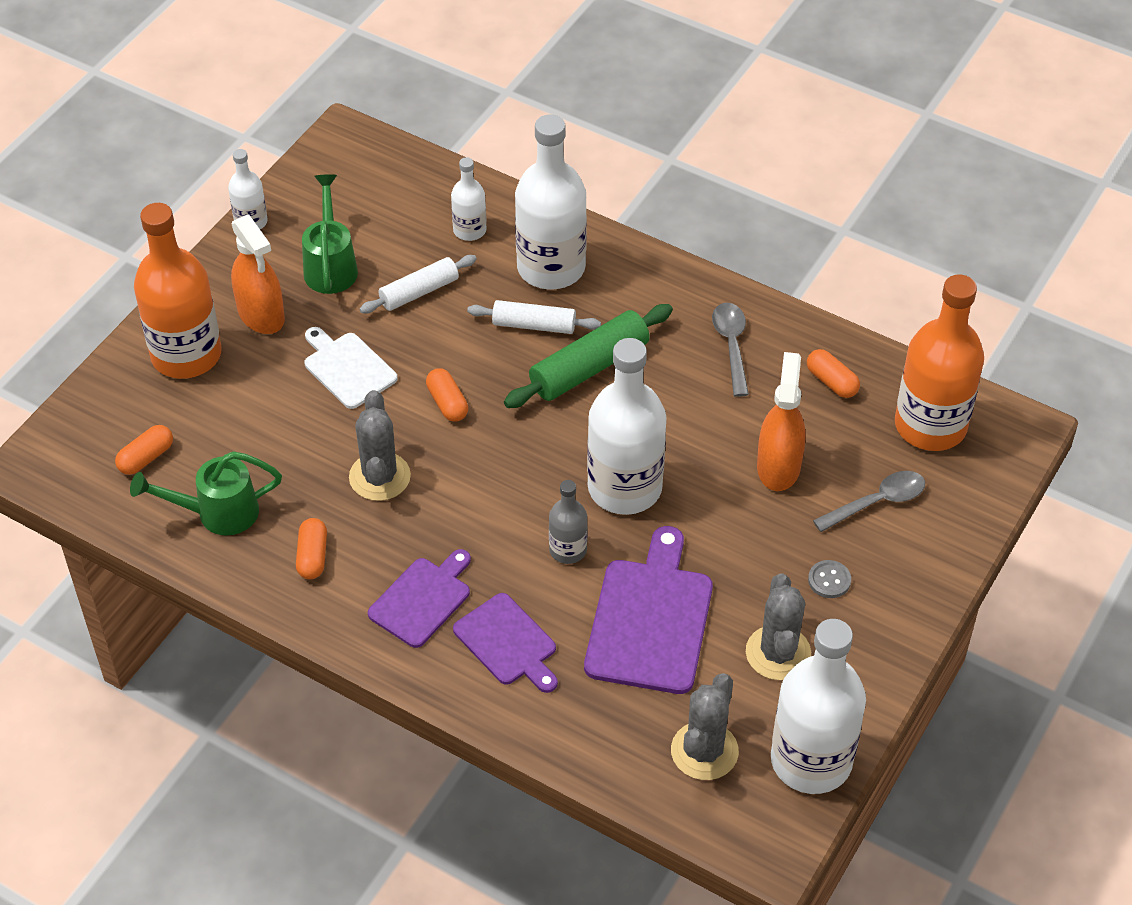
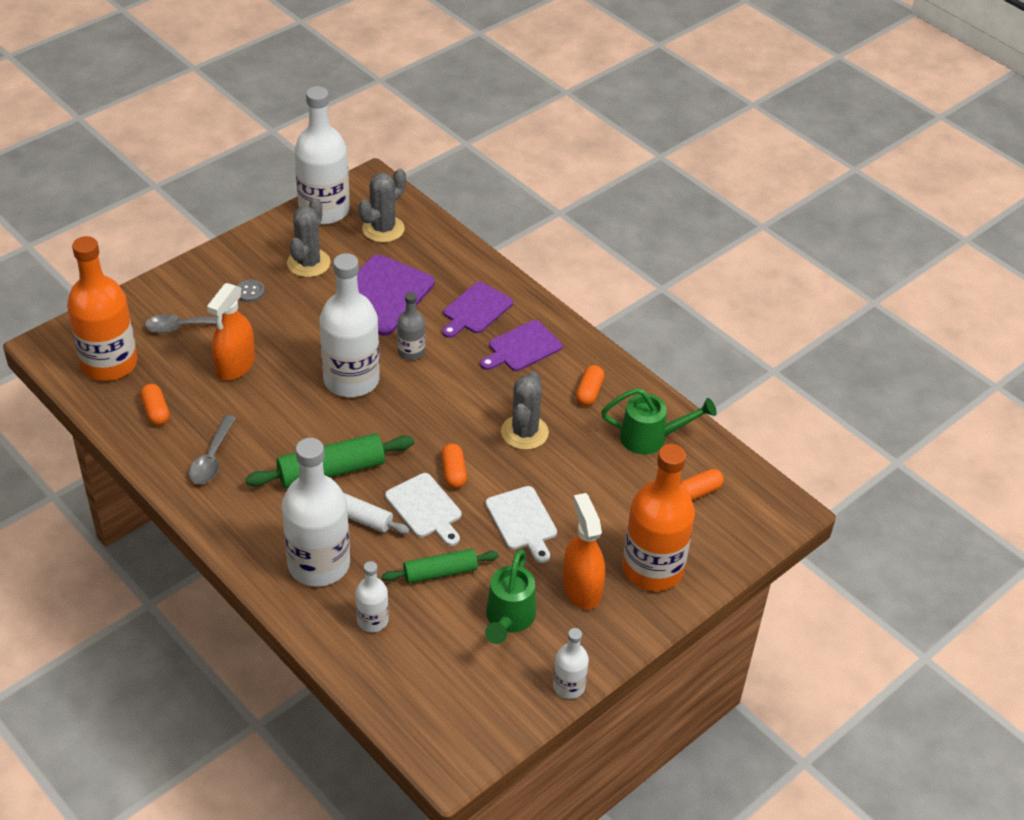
camera: 165 degrees left, 5 degrees down
(419, 292) = (440, 572): white rolling pin -> green rolling pin
(463, 354) = (425, 508): none -> white cutting board
(508, 642) = (476, 310): purple cutting board -> purple cutting board turned 120 degrees counterclockwise

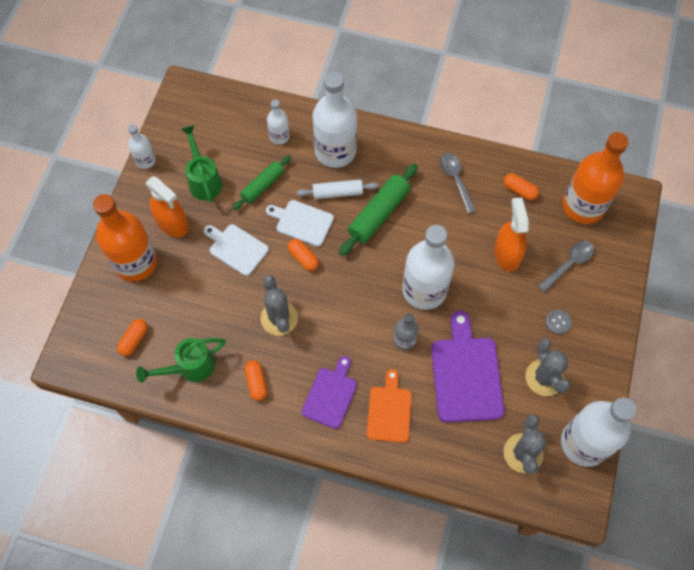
camera: 150 degrees right, 20 degrees up
(476, 310) = (389, 411): purple cutting board -> orange cutting board

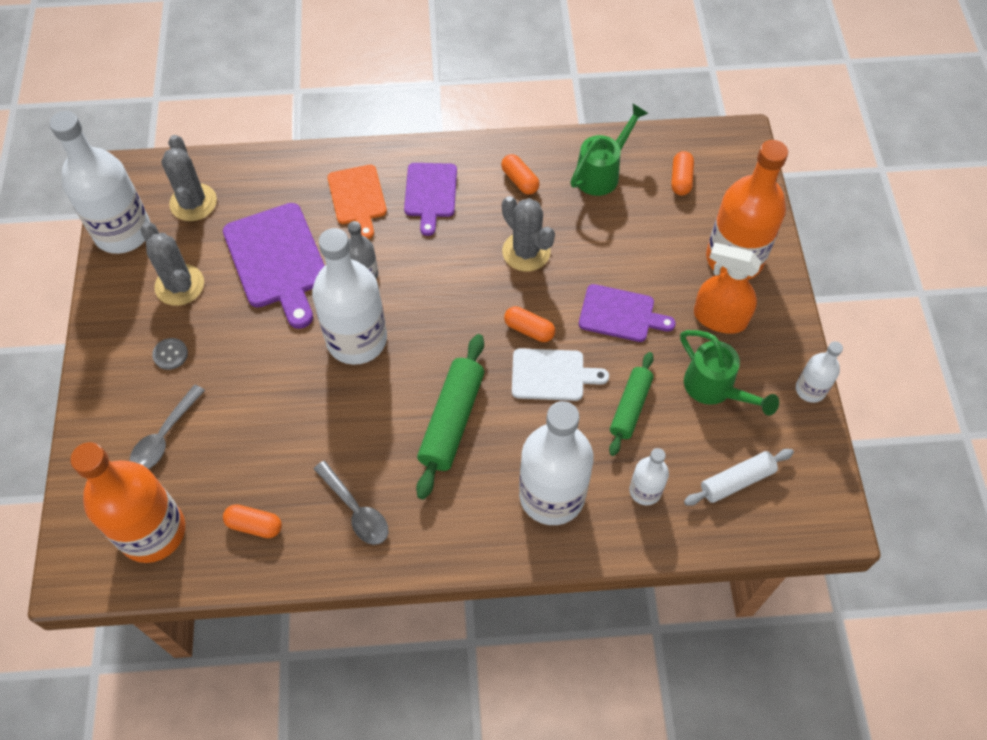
camera: 160 degrees right, 5 degrees down
(236, 248) = (620, 314): white cutting board -> purple cutting board
(337, 193) = (521, 432): white rolling pin -> white rolling pin (736, 481)
(507, 254) = (255, 422): orange spray bottle -> none

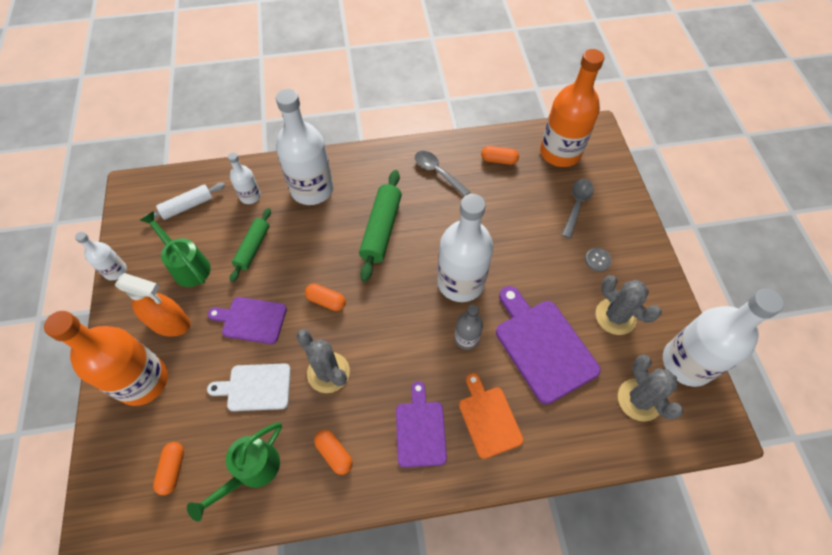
camera: 175 degrees right, 0 degrees up
(552, 375) = (309, 267): white cutting board -> white cutting board (256, 387)

